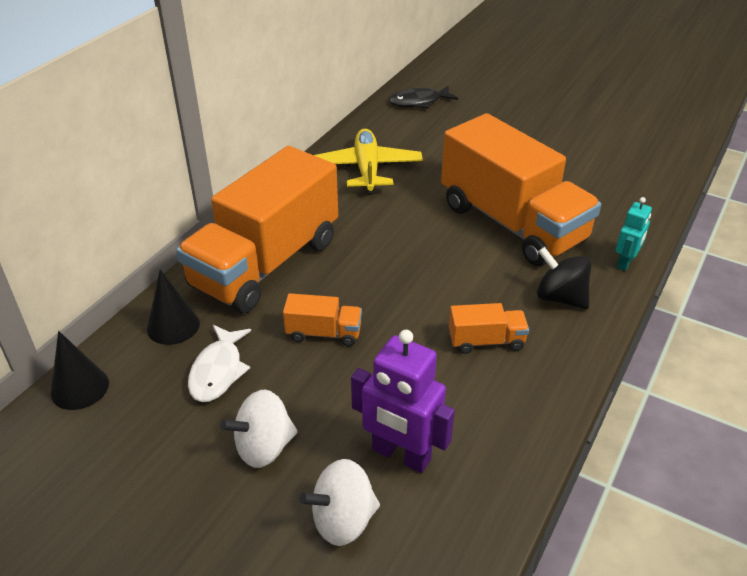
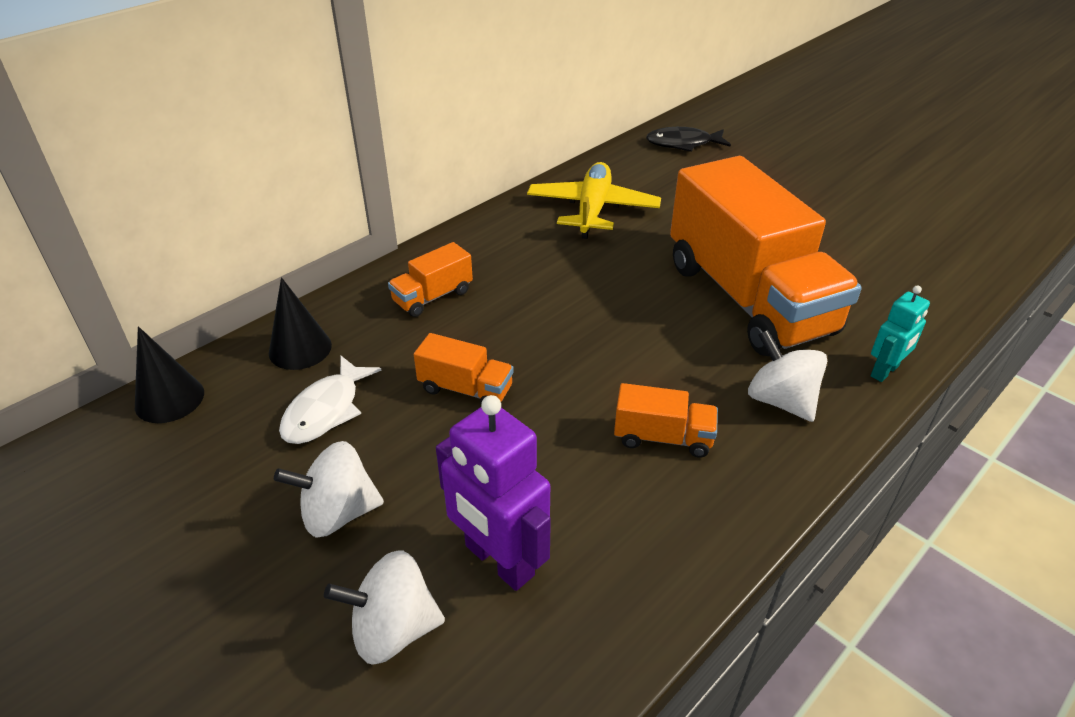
camera: 15 degrees right, 0 degrees up
(266, 263) = (432, 297): orange truck -> orange truck, size x0.41
(560, 297) = (780, 400): black spinning top -> white spinning top

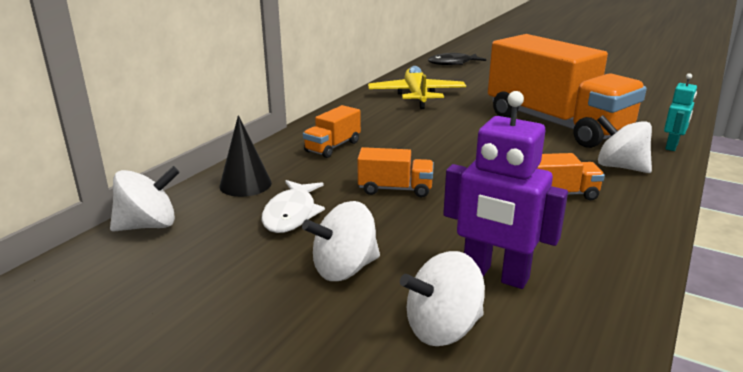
camera: 15 degrees left, 15 degrees down
(169, 399) = (148, 225): black cone -> white spinning top

